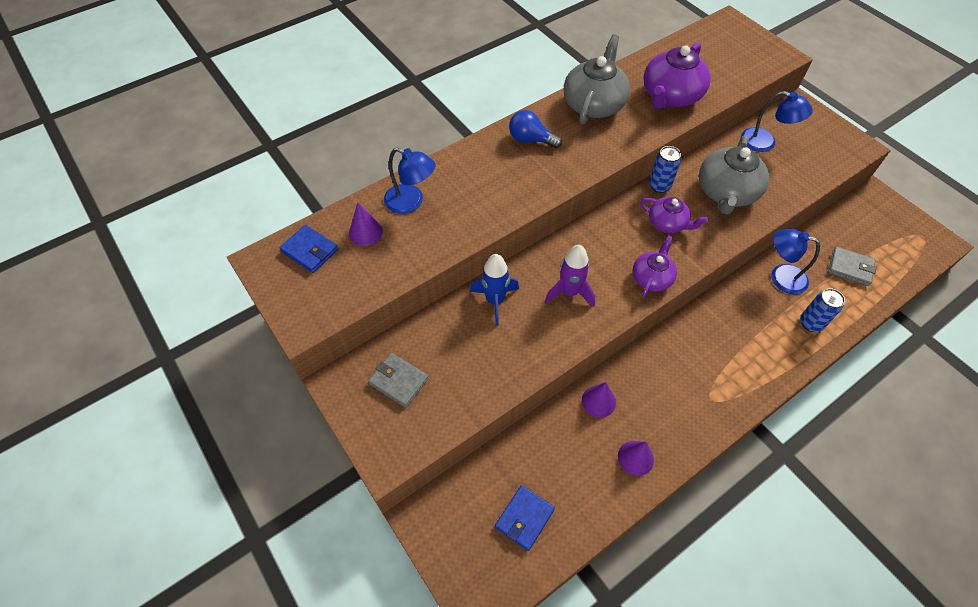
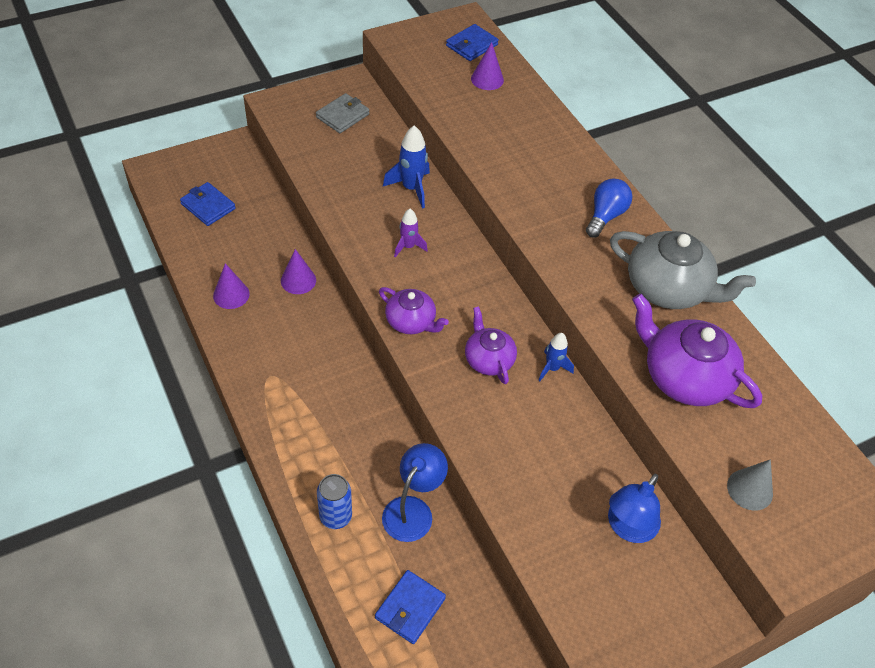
camera: 95 degrees right, 5 degrees down
(411, 202) = (520, 112): blue lamp -> none
(569, 292) = (408, 247): purple rocket -> purple rocket, size x0.64
(659, 186) = (552, 368): blue can -> blue rocket
(667, 223) = (488, 359): purple teapot -> purple teapot turned 120 degrees clockwise
(726, 192) = (532, 441): grey teapot -> none
(741, 69) = (750, 489): none -> grey cone
(850, 268) = (410, 608): grey wallet -> blue wallet

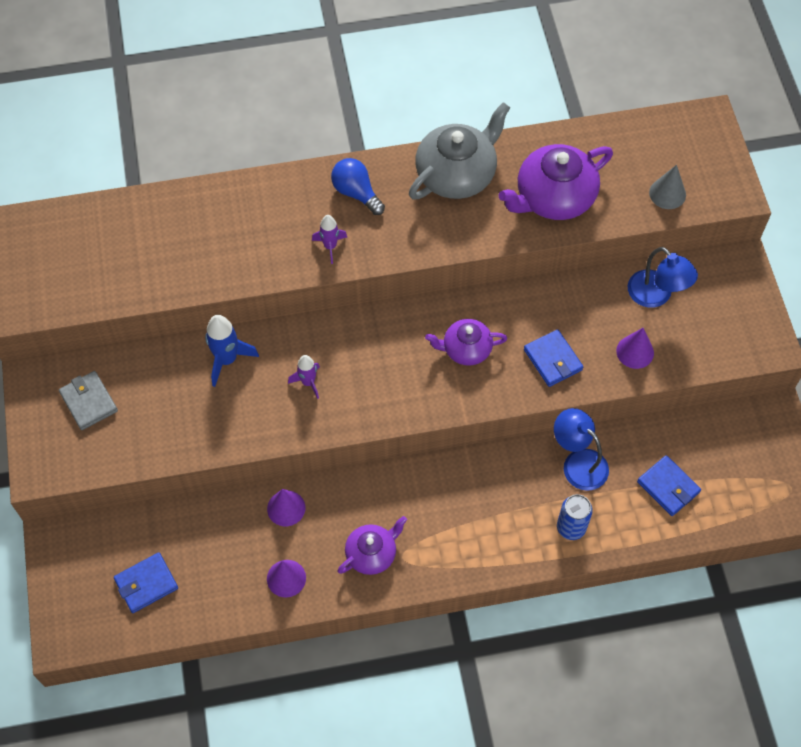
camera: 70 degrees left, 10 degrees up
(411, 322) = (405, 403): purple teapot -> purple teapot (372, 553)
(471, 45) = (61, 234): blue wallet -> blue wallet (553, 360)
(487, 79) = (124, 235): purple cone -> purple cone (635, 352)
(537, 209) = (330, 246): none -> purple rocket
(552, 368) = (489, 300): blue rocket -> none

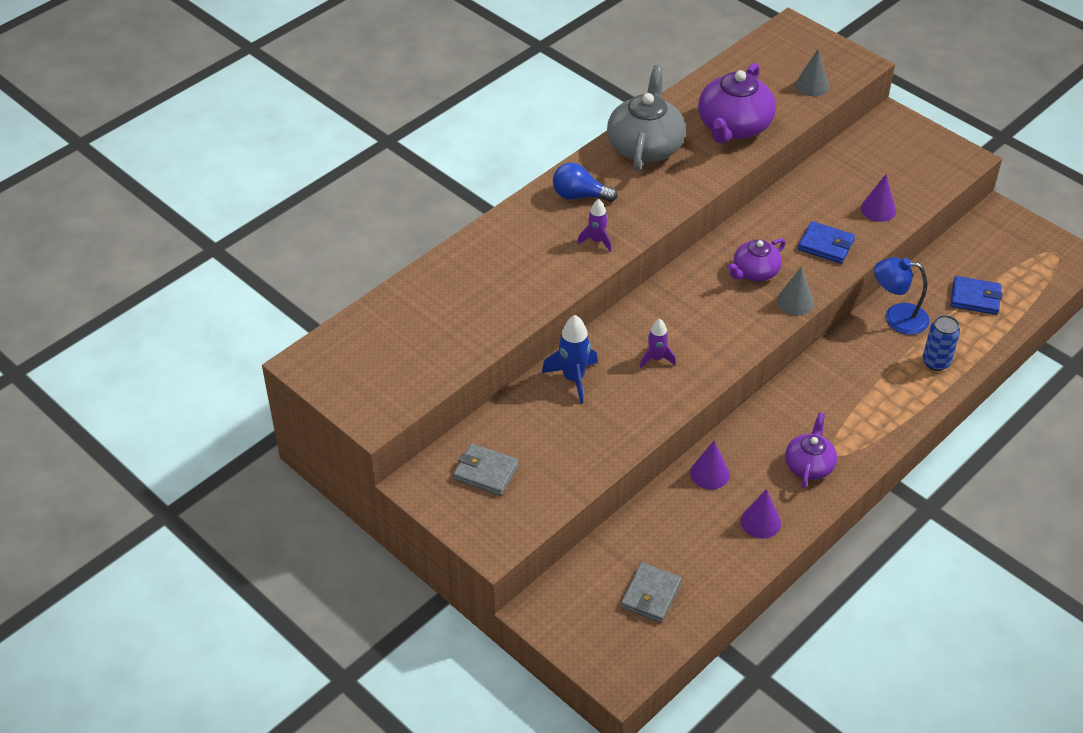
camera: 35 degrees left, 15 degrees down
(146, 584) = (651, 595): blue wallet -> grey wallet
(473, 400) = (795, 302): none -> grey cone
(656, 296) = (855, 167): blue lamp -> none

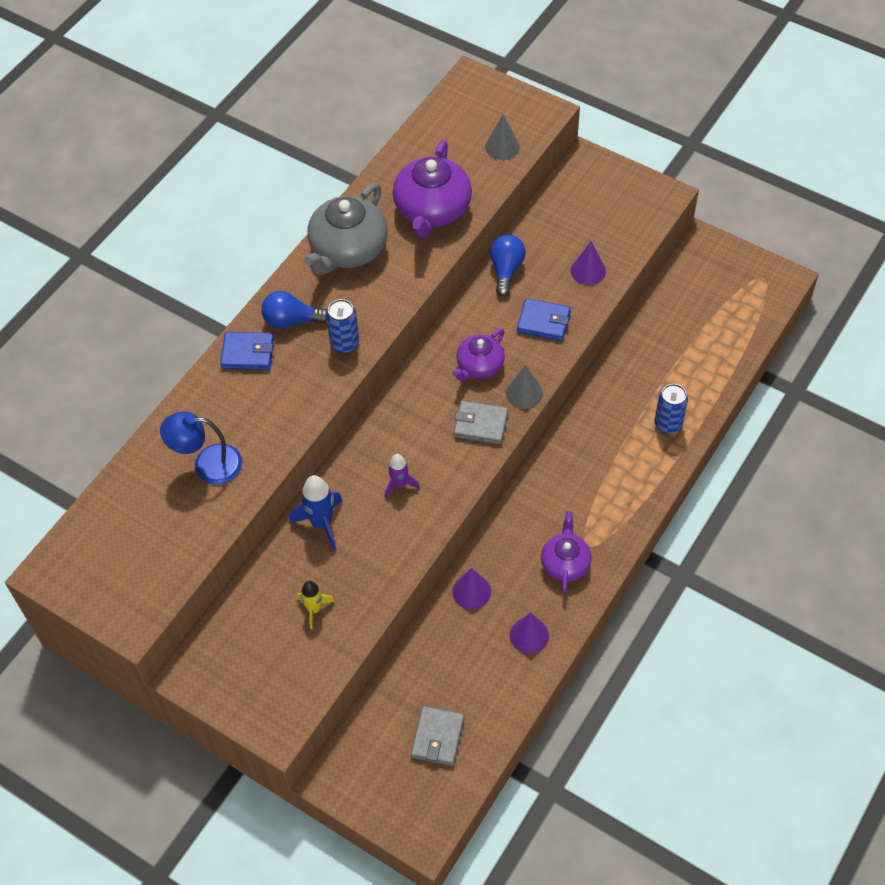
camera: 10 degrees left, 10 degrees up
(486, 472) = (254, 647): grey wallet -> grey wallet (480, 424)
(551, 450) = (314, 609): none -> yellow rocket
(597, 241) = (318, 371): purple rocket -> none
(627, 222) = (345, 343): none -> blue can
(645, 146) = (347, 249): grey teapot -> grey teapot turned 150 degrees counterclockwise
(796, 196) = (506, 270): none -> blue light bulb
(897, 318) = (623, 381): blue lamp -> blue lamp (207, 464)
(975, 298) = (694, 344): blue wallet -> blue wallet (248, 353)

